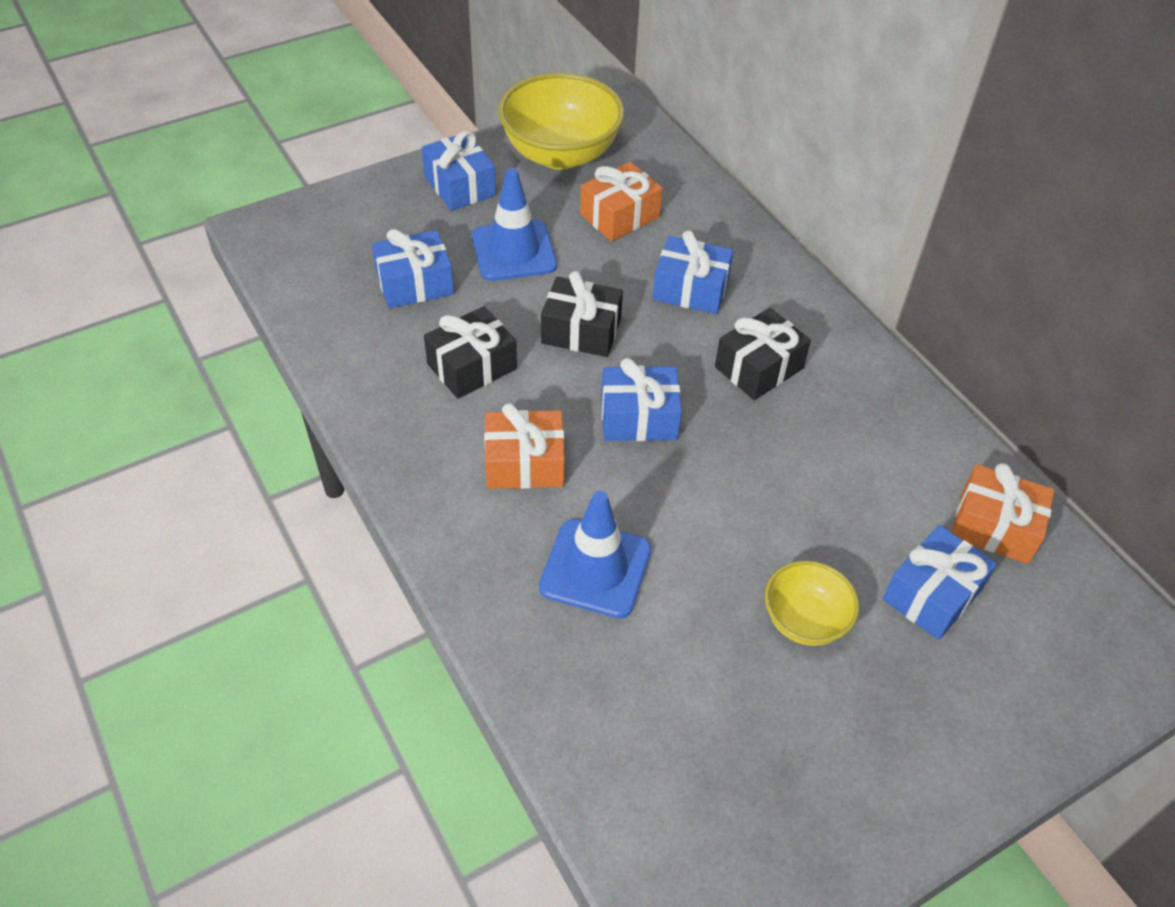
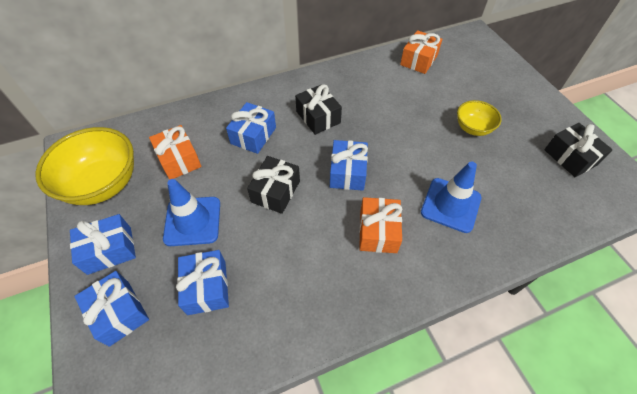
camera: 80 degrees left, 5 degrees up
(472, 366) = (295, 255): black gift -> black gift (570, 157)
(932, 594) = (454, 85): blue gift -> blue gift (119, 312)

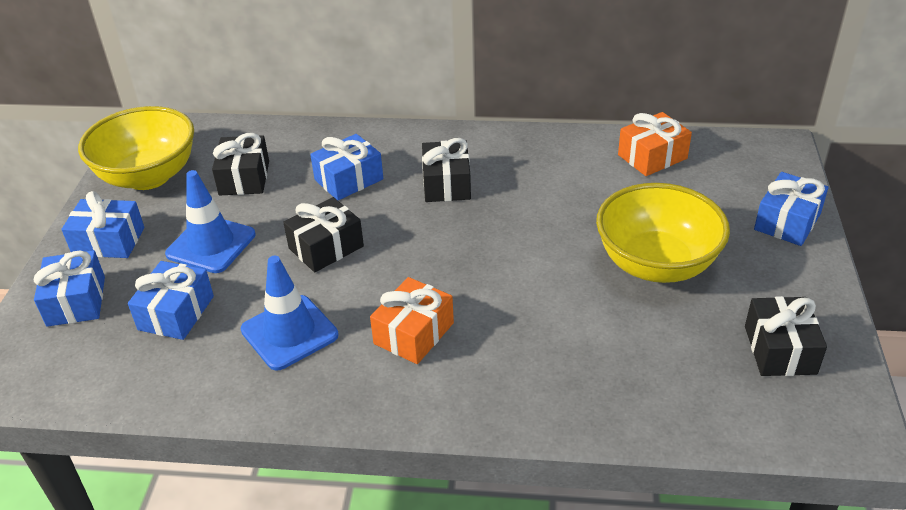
camera: 30 degrees right, 15 degrees down
(179, 160) = (244, 178): orange gift -> black gift
(347, 172) = (431, 257): blue gift -> blue gift (787, 222)
(450, 205) = (537, 340): blue traffic cone -> blue traffic cone (289, 332)
(473, 128) = (656, 264): yellow bowl -> yellow bowl, size x1.85

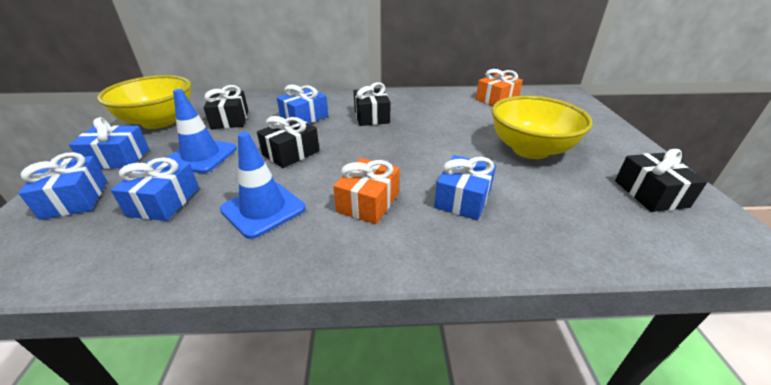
camera: 10 degrees left, 5 degrees down
(787, 222) = (598, 124): blue gift -> blue gift (463, 199)

